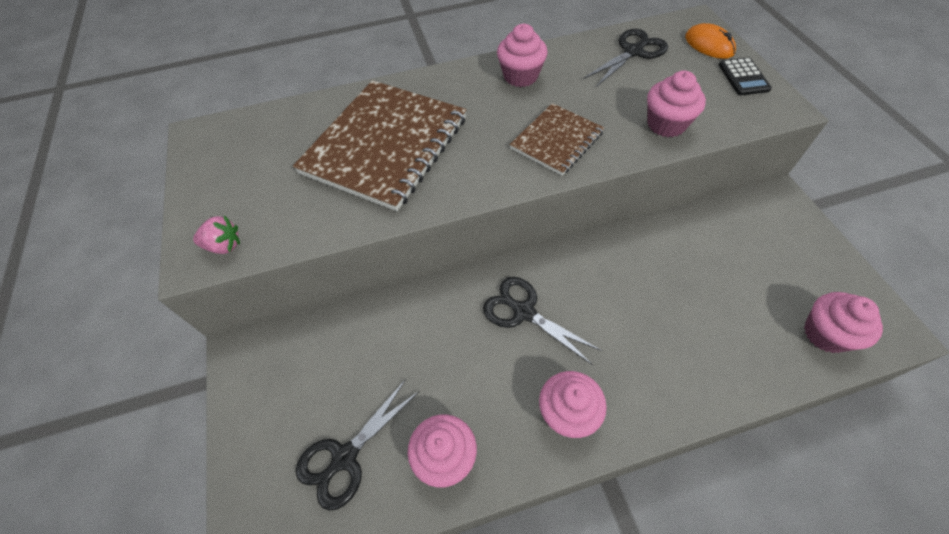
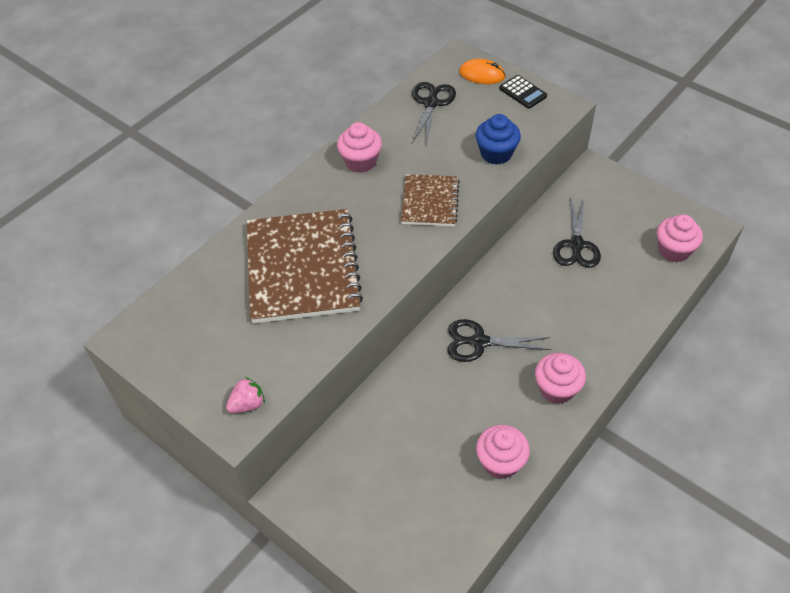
camera: 35 degrees left, 5 degrees down
(345, 457) = (434, 505): black scissors -> black scissors (576, 245)
(666, 124) = (496, 153): pink cupcake -> blue cupcake

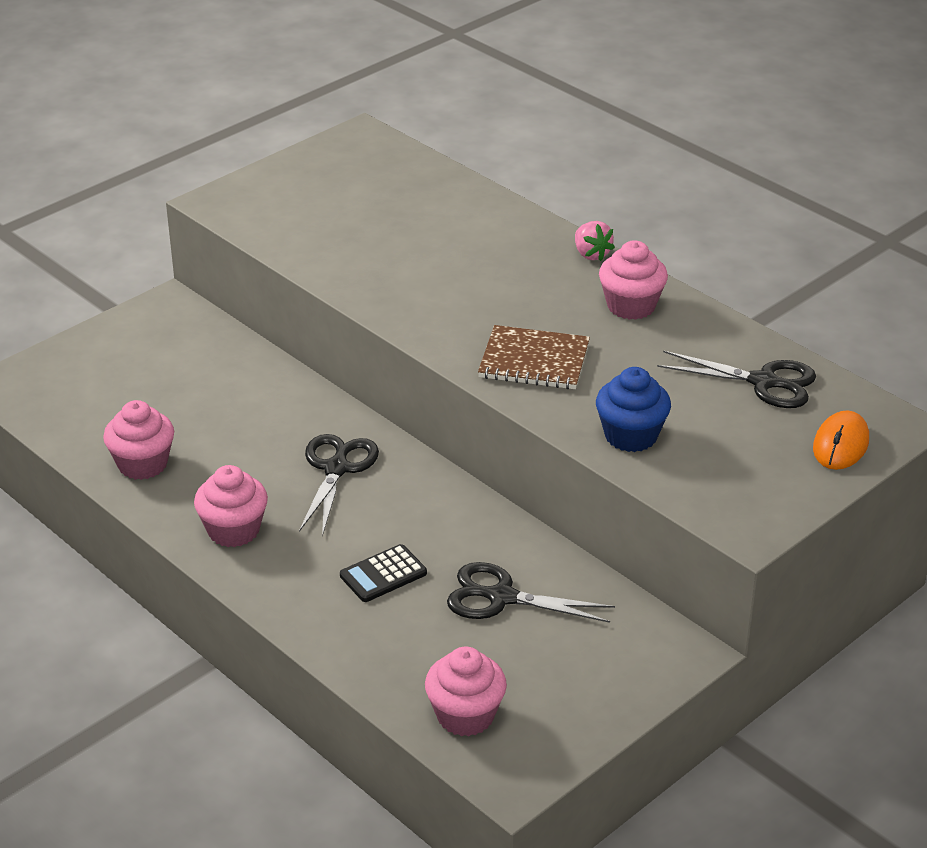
camera: 95 degrees right, 15 degrees down
(248, 404) = (240, 209): pink strawberry -> pink strawberry (591, 254)
(302, 268) = (434, 250): brown notebook -> none
(523, 92) = (788, 485): black calculator -> black calculator (383, 574)

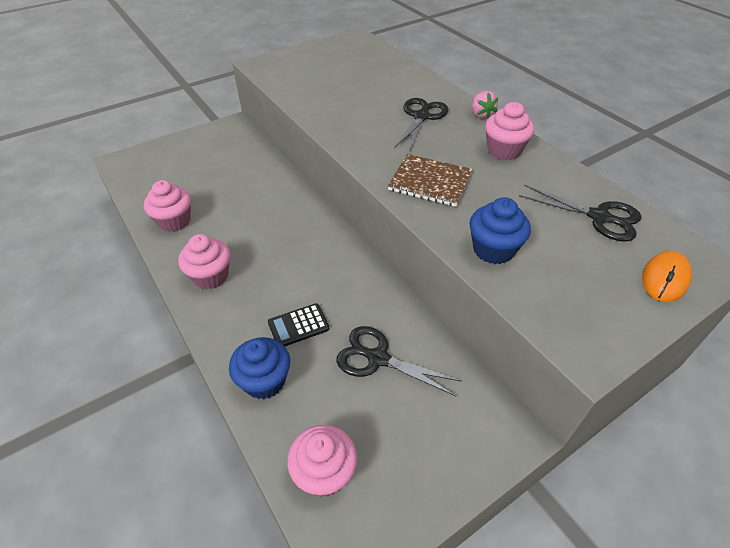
camera: 10 degrees right, 10 degrees up
(336, 469) = (292, 239): black scissors -> black scissors (421, 117)
(359, 639) = (264, 381): none -> blue cupcake

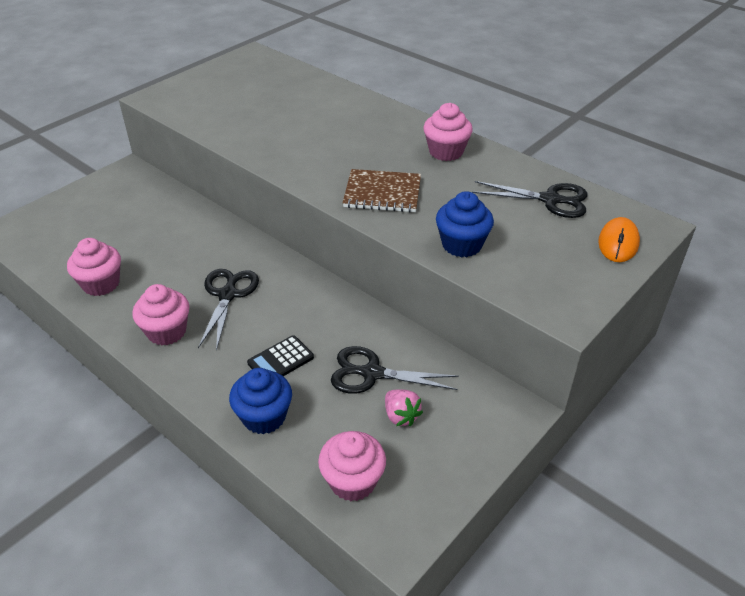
camera: 15 degrees left, 5 degrees down
(421, 117) = (353, 130): black scissors -> black scissors (228, 295)
(481, 114) = (413, 119): pink strawberry -> pink strawberry (401, 416)

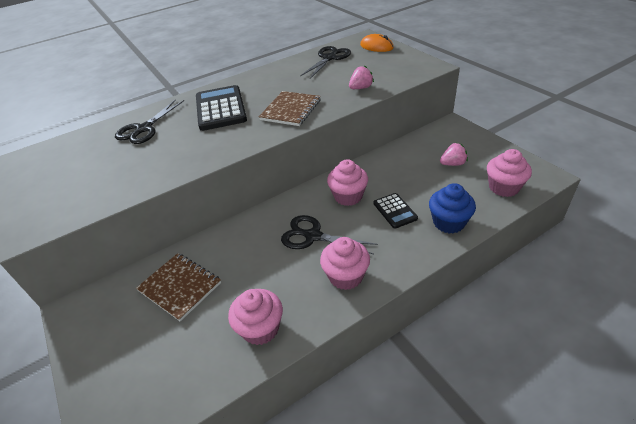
camera: 70 degrees left, 0 degrees up
(152, 220) = (180, 287): none -> brown notebook
(372, 140) = (220, 109): none -> black calculator
(372, 373) = (415, 171): black scissors -> black scissors (144, 129)
(446, 152) = (257, 83): pink cupcake -> pink cupcake (348, 196)
(462, 245) = (361, 88): blue cupcake -> pink strawberry

